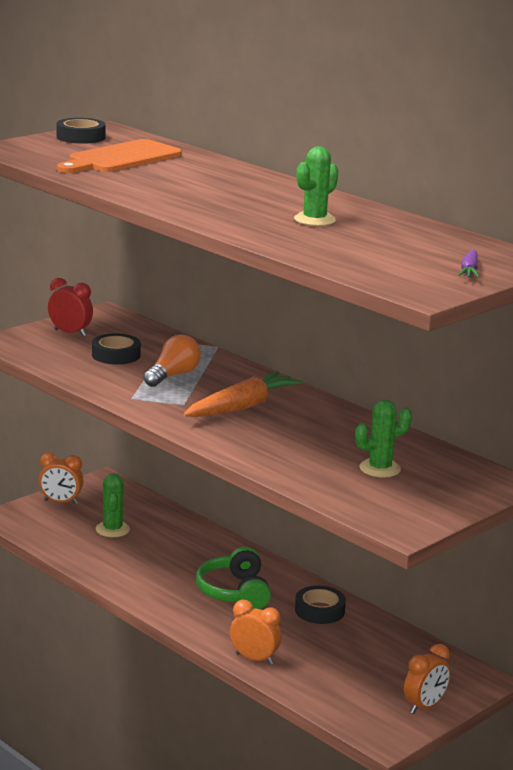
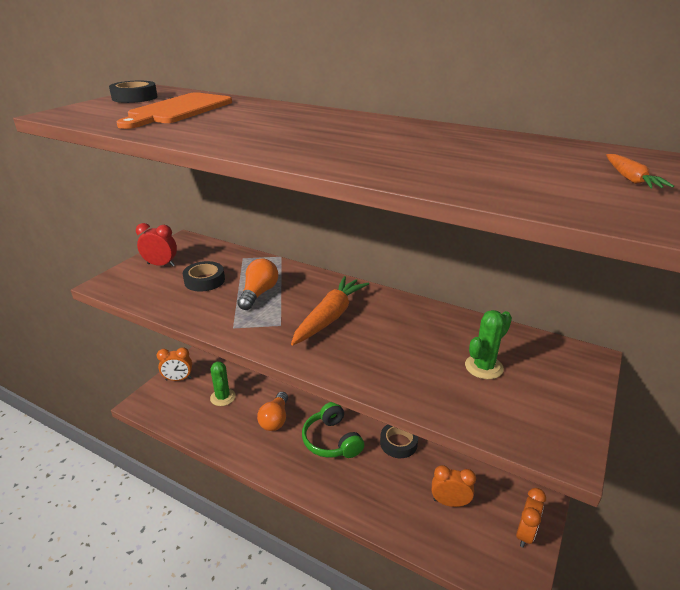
camera: 15 degrees left, 10 degrees up
(171, 561) = (275, 419): none -> orange light bulb
(254, 659) = (376, 515): orange clock -> orange clock (450, 502)
(314, 220) = (406, 144): green cactus -> none
(469, 271) = (630, 179): purple carrot -> orange carrot

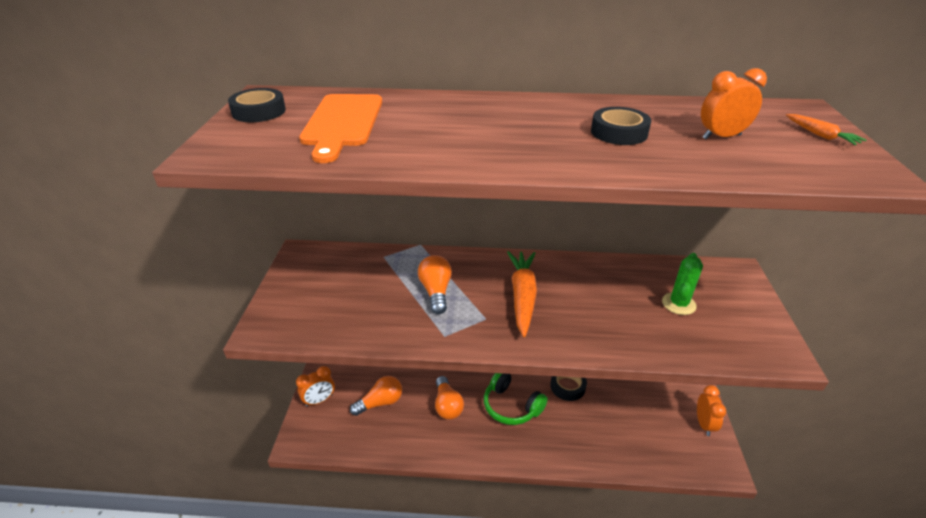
camera: 25 degrees left, 5 degrees up
(161, 265) = (303, 289): red clock -> none
(204, 280) = (368, 293): black tape -> black tape (619, 132)
(223, 397) = (380, 402): green cactus -> orange light bulb
(450, 502) = (638, 422): orange clock -> orange clock (721, 137)

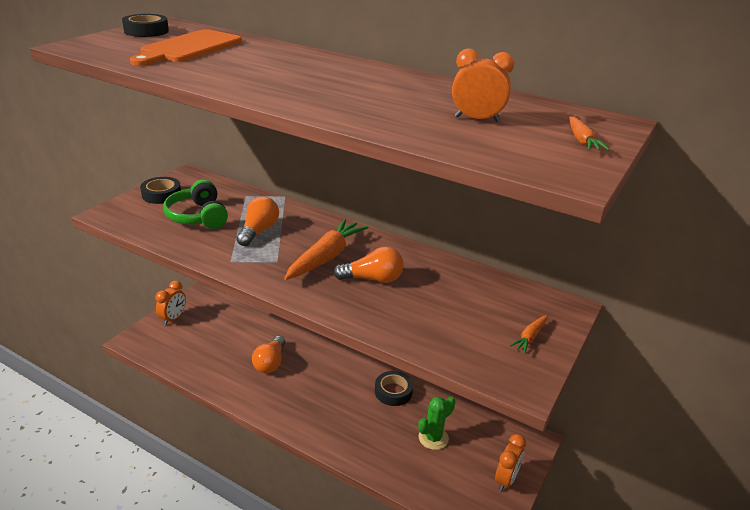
camera: 25 degrees right, 5 degrees down
(319, 400) = (173, 318): orange clock -> orange clock turned 60 degrees counterclockwise
(380, 402) = (218, 339): orange light bulb -> orange light bulb (373, 279)
(511, 406) = (326, 385): green headphones -> green headphones (198, 216)
(619, 132) = (389, 97): black tape -> black tape (161, 194)
(678, 304) = (466, 310): green cactus -> green cactus (433, 438)
(744, 310) = (530, 337): none -> orange carrot

